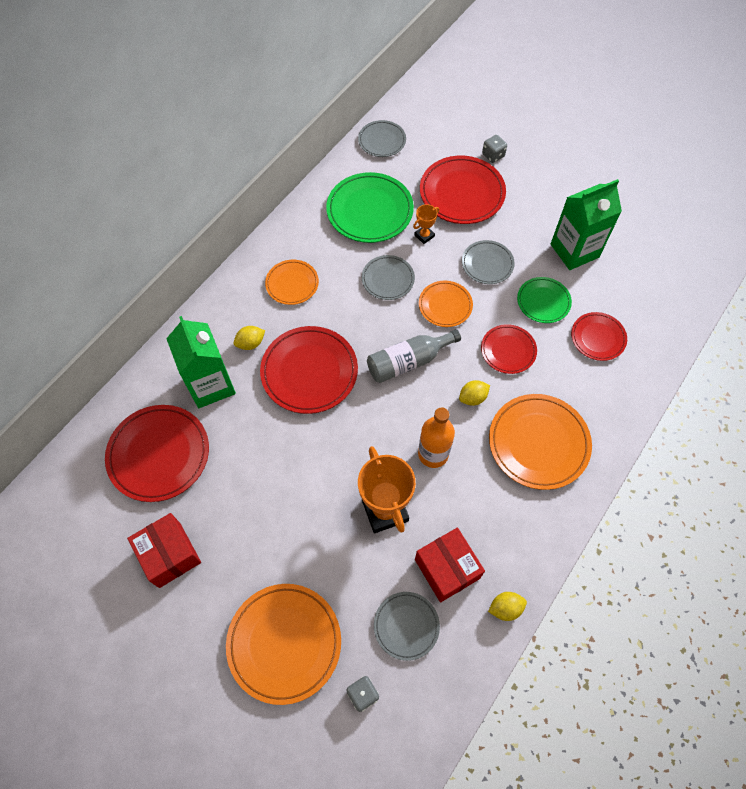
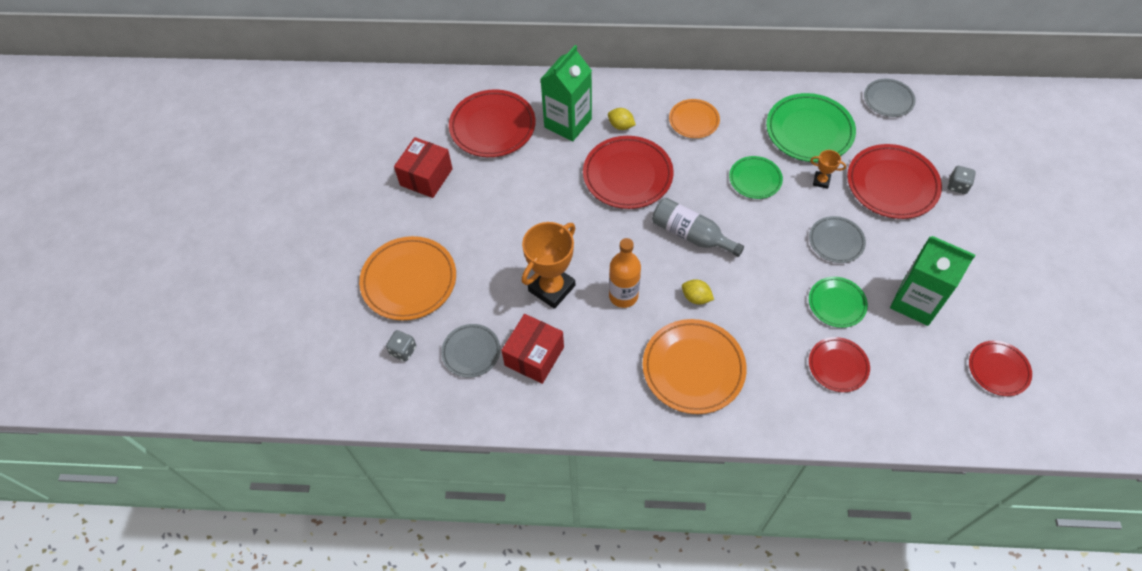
camera: 60 degrees right, 5 degrees down
(388, 279) = (755, 179): grey plate -> green plate
(445, 305) = (766, 232): orange plate -> none
(505, 608) = (530, 415): yellow lemon -> none
(508, 350) = (763, 301): red plate -> red plate (998, 369)

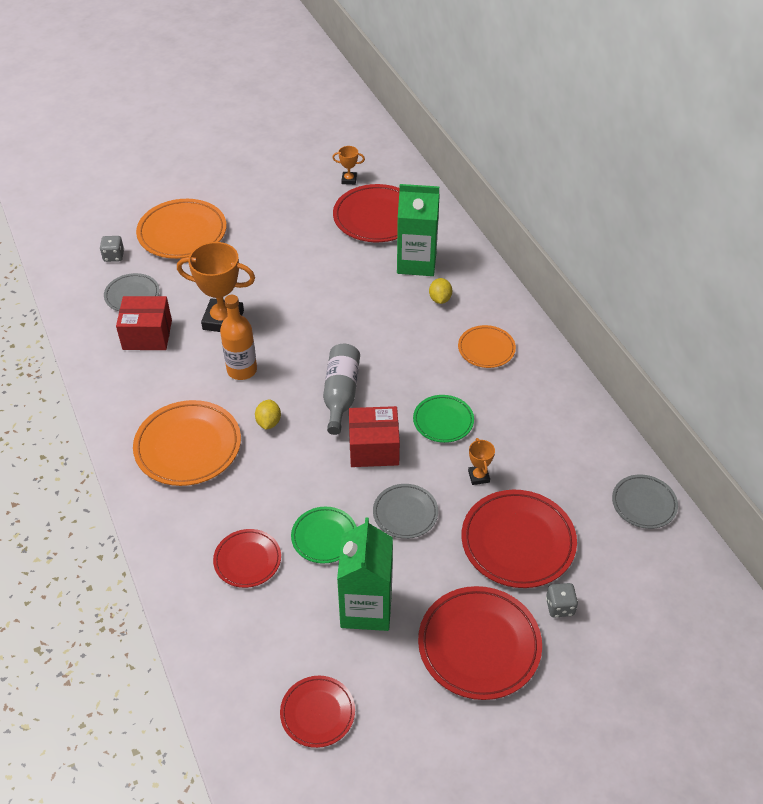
camera: 60 degrees right, 10 degrees down
(426, 177) = (294, 200): red box -> red box (374, 448)
(428, 126) = (349, 180): none -> orange trophy
(627, 175) = (382, 325): red plate -> red plate (479, 645)
(809, 131) = (542, 445): green plate -> none

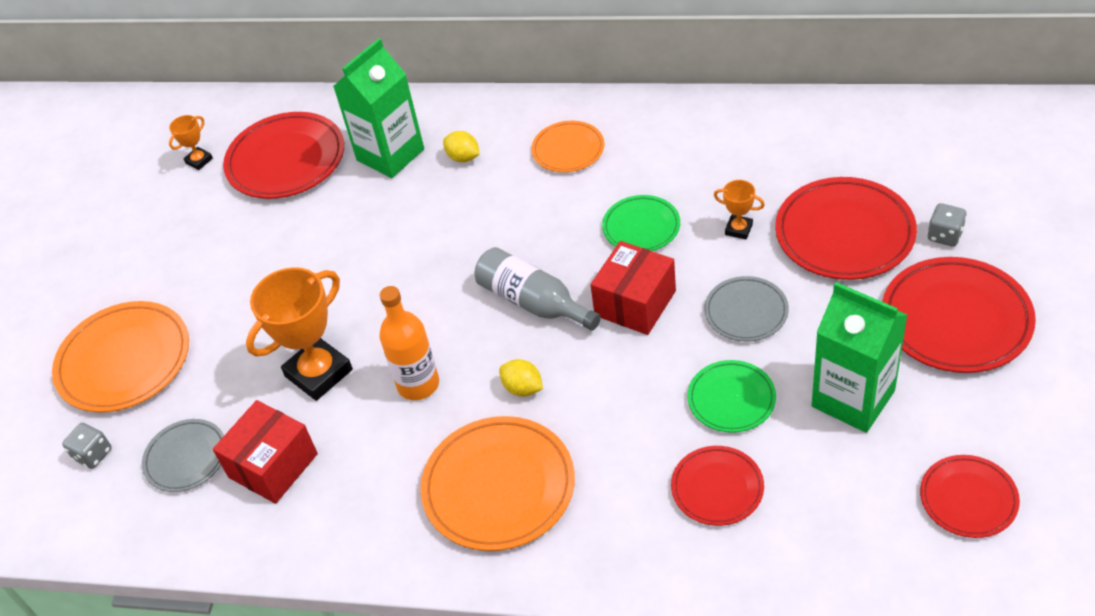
camera: 50 degrees left, 0 degrees up
(644, 503) = (858, 119): grey plate -> none

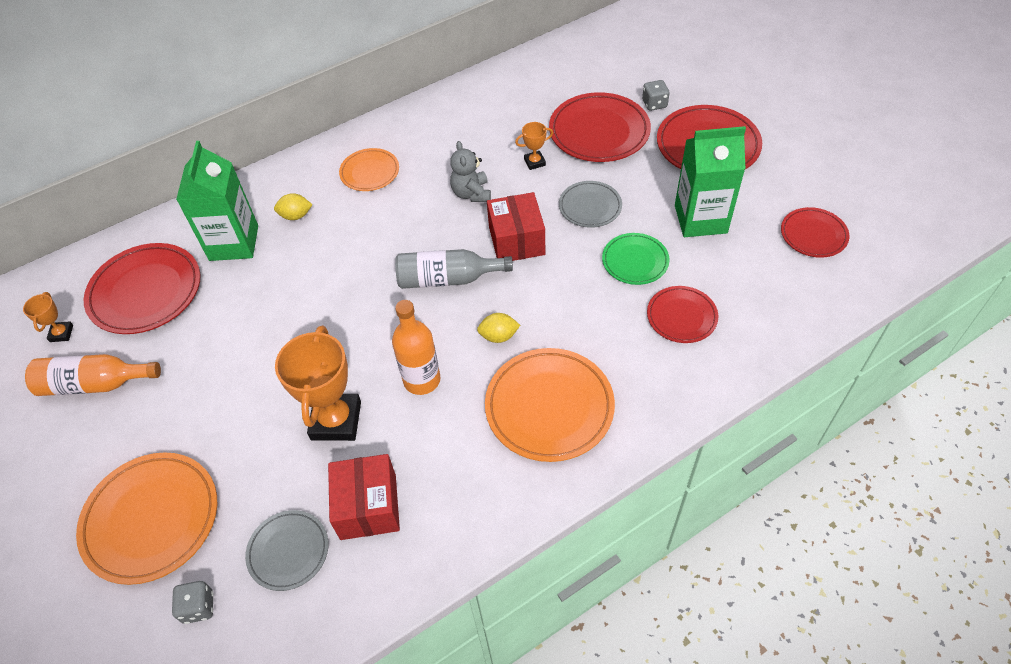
camera: 45 degrees left, 5 degrees up
(184, 220) = (95, 384): none -> orange bottle
(641, 227) = (471, 193): green plate -> grey teddy bear

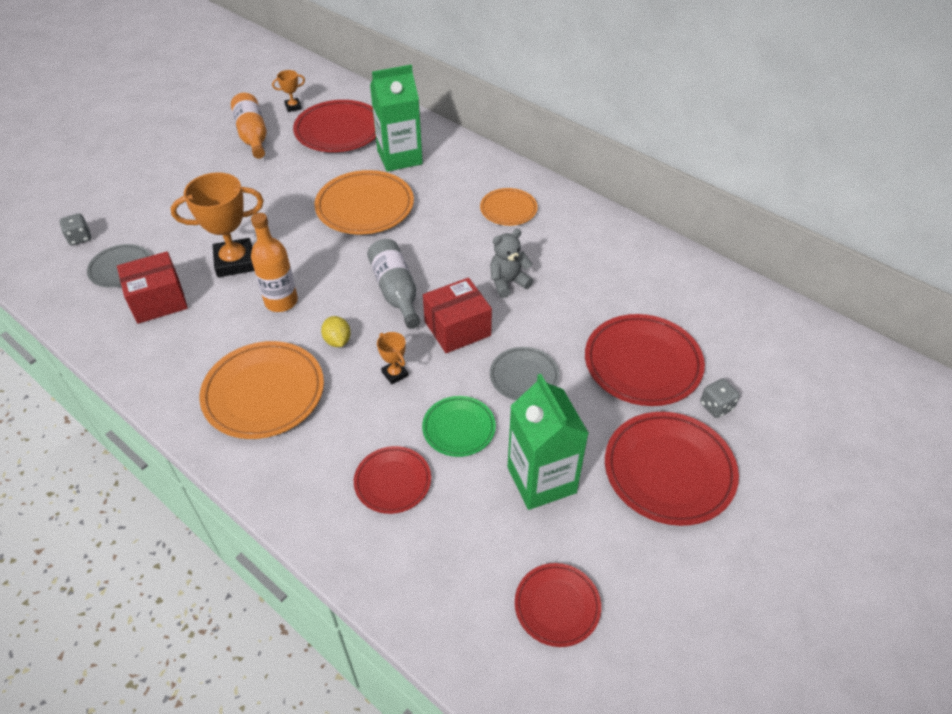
camera: 70 degrees right, 5 degrees down
(151, 519) = (146, 196): orange plate -> orange plate (365, 207)
(296, 216) = (440, 181): yellow lemon -> none
(534, 162) = (571, 319): orange trophy -> orange trophy (395, 374)

